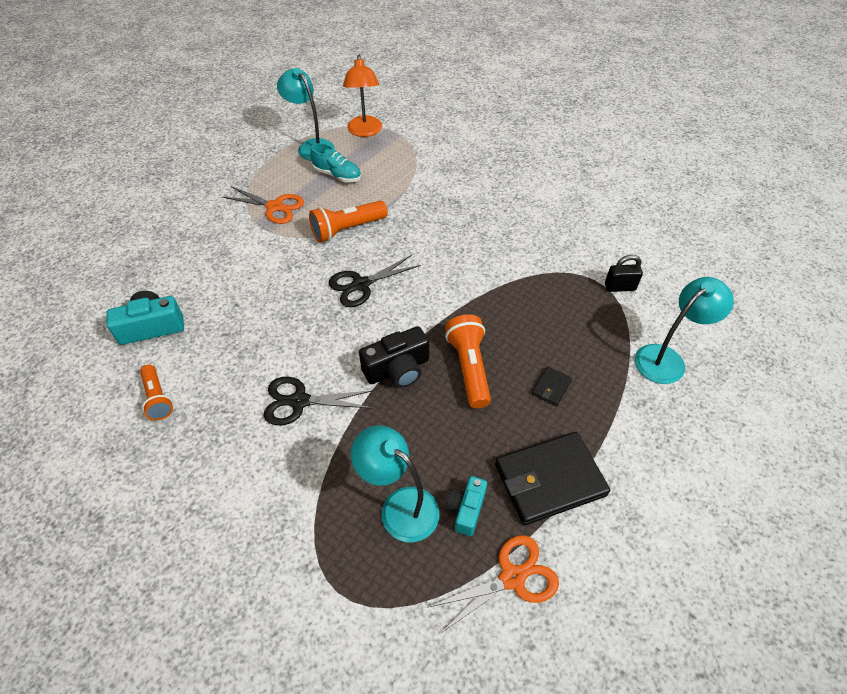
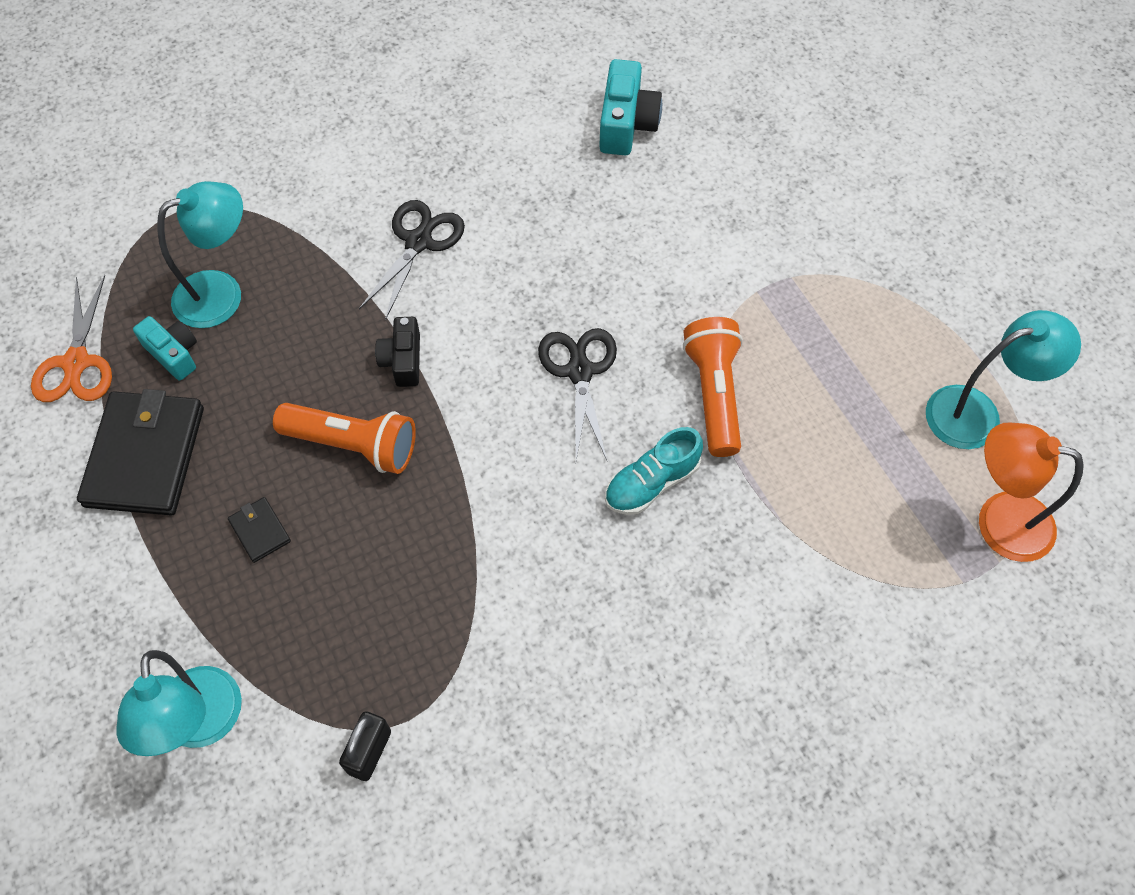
camera: 115 degrees right, 10 degrees up
(158, 398) = (506, 113): orange flashlight -> none
(275, 207) = (816, 312): orange scissors -> none
(337, 175) = (869, 426): turquoise shoe -> turquoise shoe (652, 483)
(397, 369) = (403, 360): black camera -> black camera, size x0.66

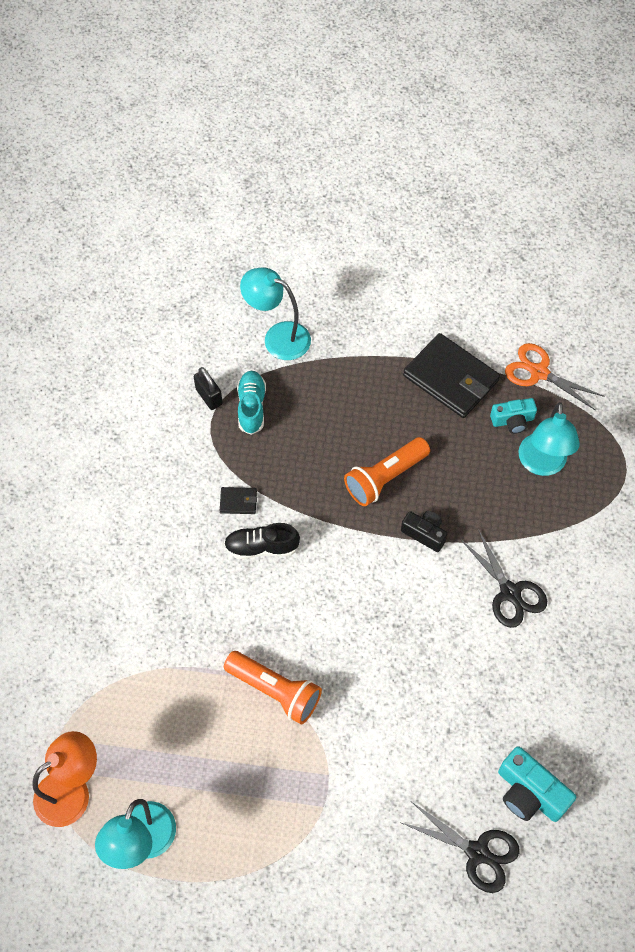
camera: 125 degrees right, 0 degrees up
(260, 531) = (364, 408): black wallet -> black wallet (238, 501)
(552, 523) = (262, 547): none -> black shoe
(579, 371) = (347, 625): black scissors -> black scissors (477, 852)
(652, 483) = (246, 615): turquoise shoe -> turquoise shoe (251, 407)

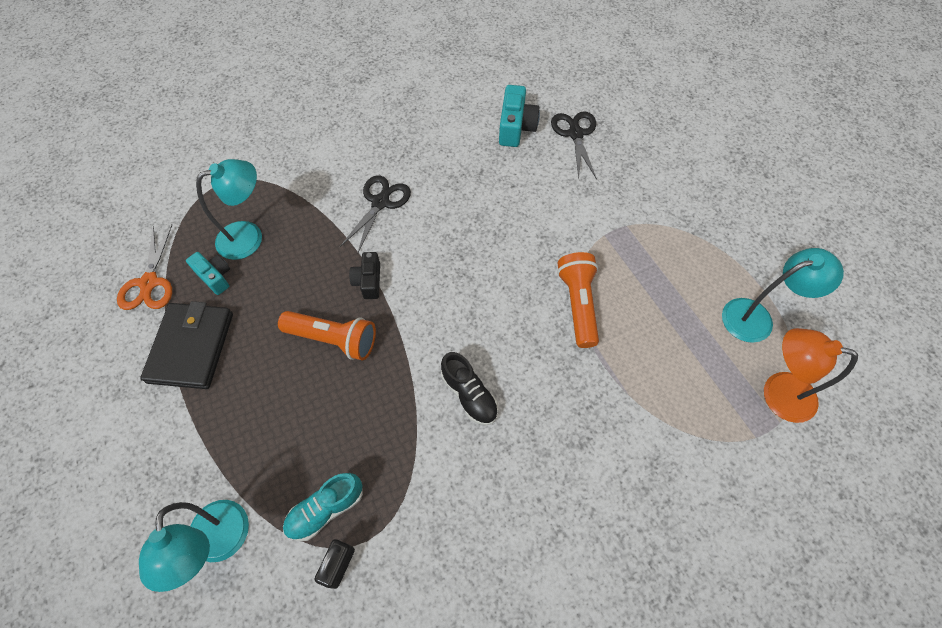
camera: 125 degrees left, 0 degrees up
(238, 501) = (439, 446): black wallet -> none

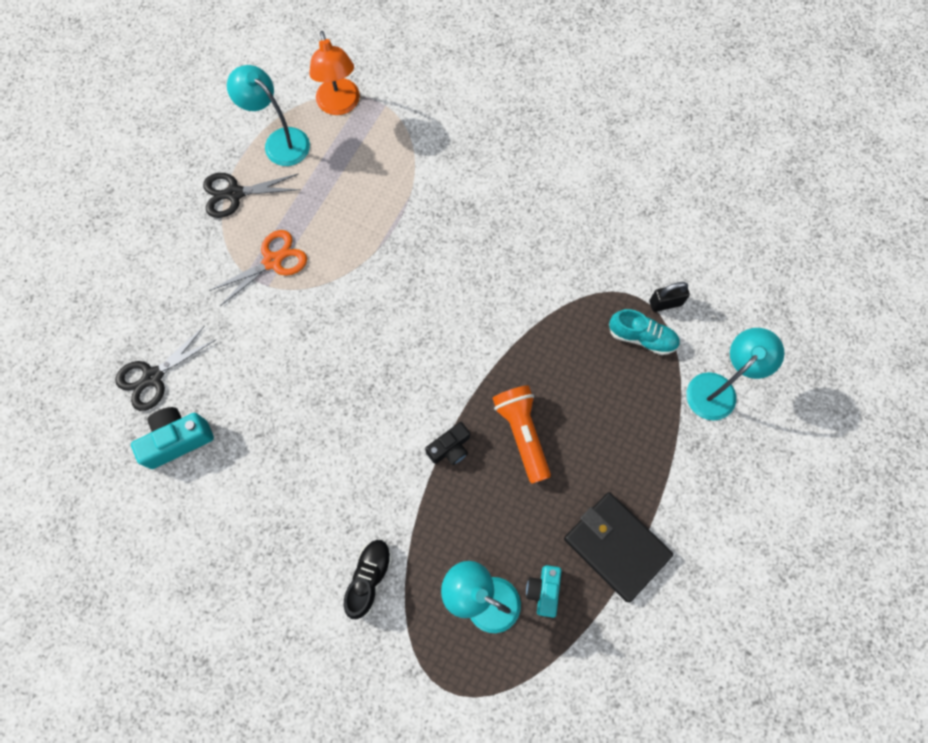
camera: 125 degrees left, 10 degrees up
(149, 283) = (594, 648): orange scissors -> orange scissors (273, 261)
(191, 347) = (616, 546): black wallet -> black wallet turned 75 degrees clockwise
(380, 202) = (360, 503): black scissors -> black scissors (234, 193)
(469, 394) = (490, 299): black shoe -> black shoe (369, 578)
(578, 304) = (355, 268): orange flashlight -> none

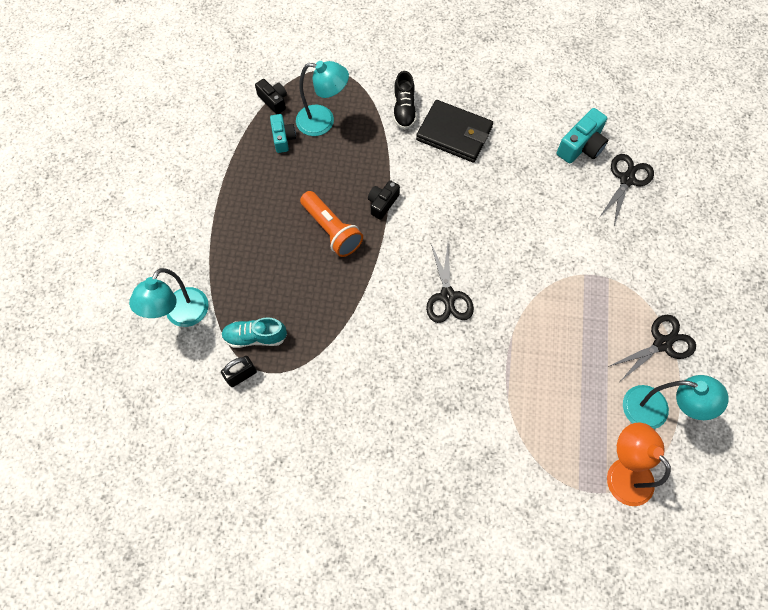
camera: 160 degrees right, 5 degrees down
(273, 261) = (592, 295): orange scissors -> none
(423, 311) = (447, 296): none -> black scissors
(540, 661) = (273, 101): none -> black camera
(616, 546) = (239, 179): black wallet -> black wallet (454, 133)

